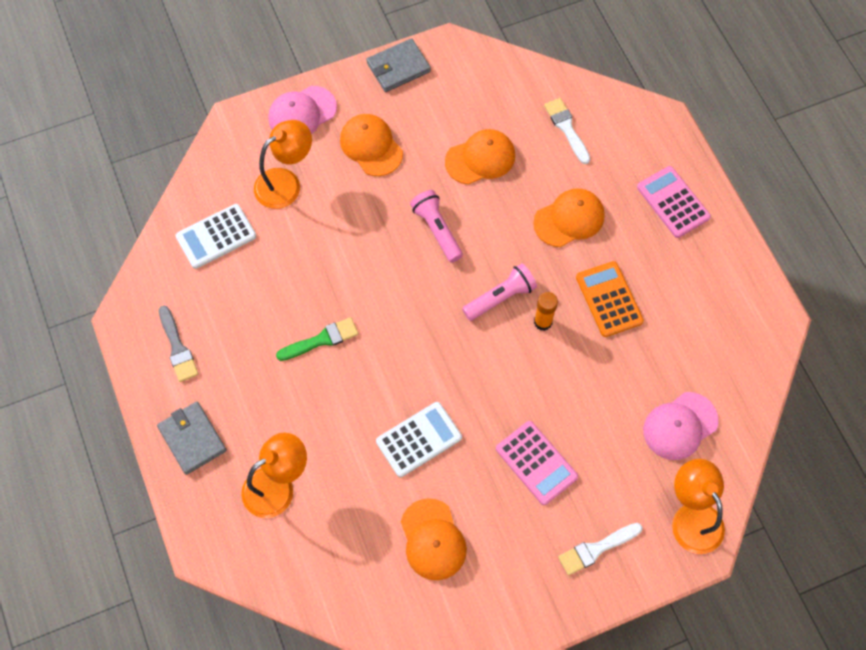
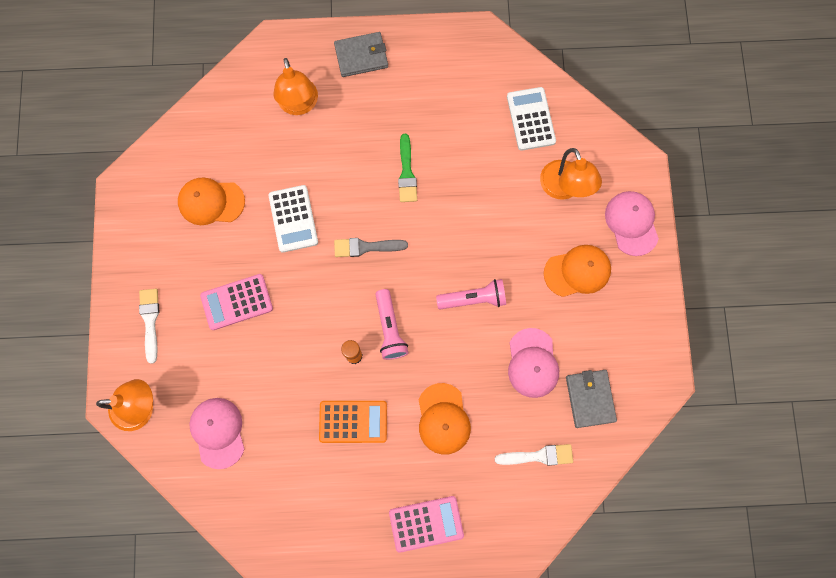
camera: 110 degrees right, 10 degrees up
(178, 348) = (441, 65): grey brush -> grey brush (366, 247)
(398, 67) = (655, 324): grey wallet -> grey wallet (590, 398)
(480, 158) = (532, 363): orange cap -> pink cap

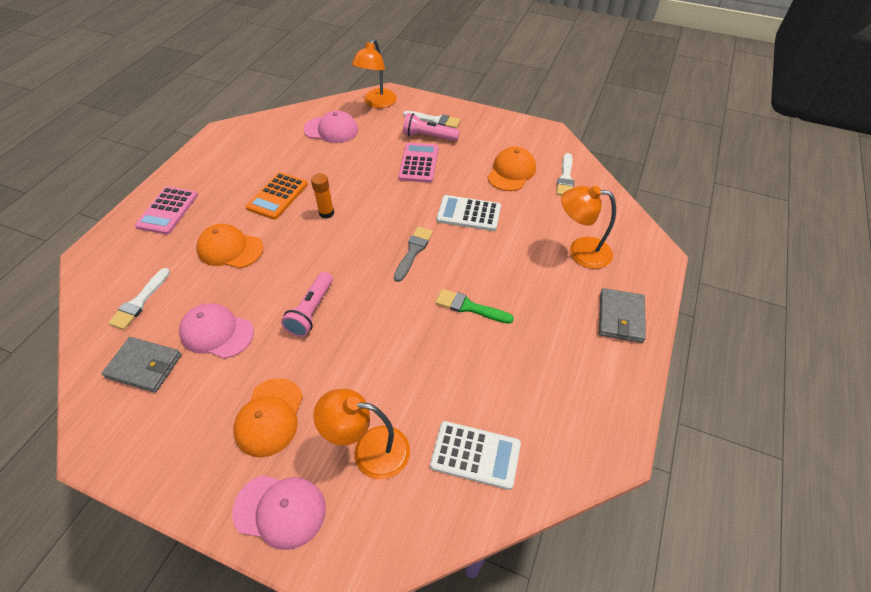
camera: 115 degrees right, 25 degrees down
(198, 147) = (565, 178): none -> white brush
(390, 328) = (331, 242): pink flashlight -> pink flashlight (429, 137)

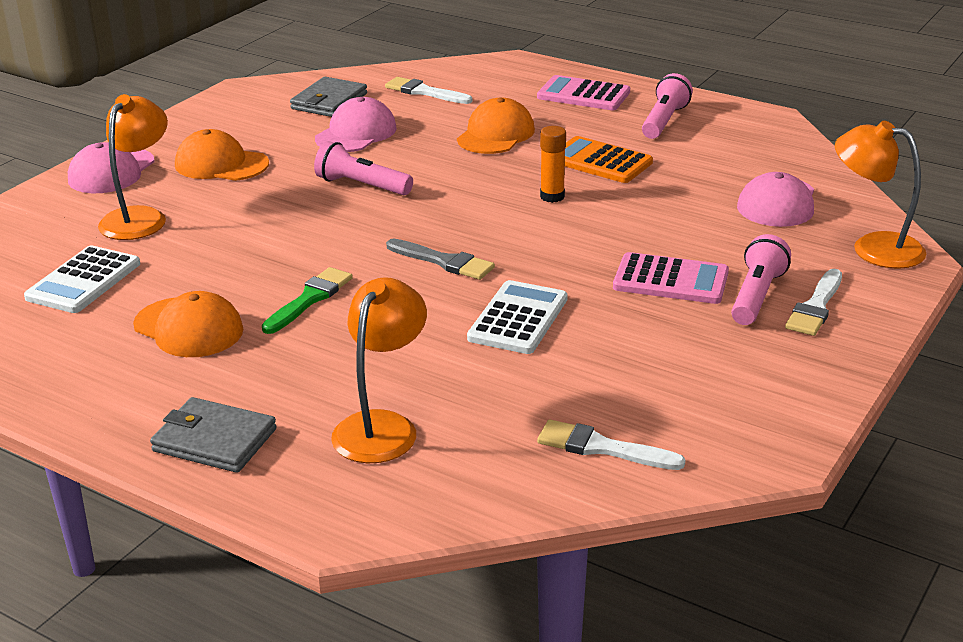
camera: 100 degrees right, 20 degrees down
(220, 172) = (664, 121): none -> pink flashlight
(511, 172) = (631, 380): orange cap -> orange cap (188, 328)

